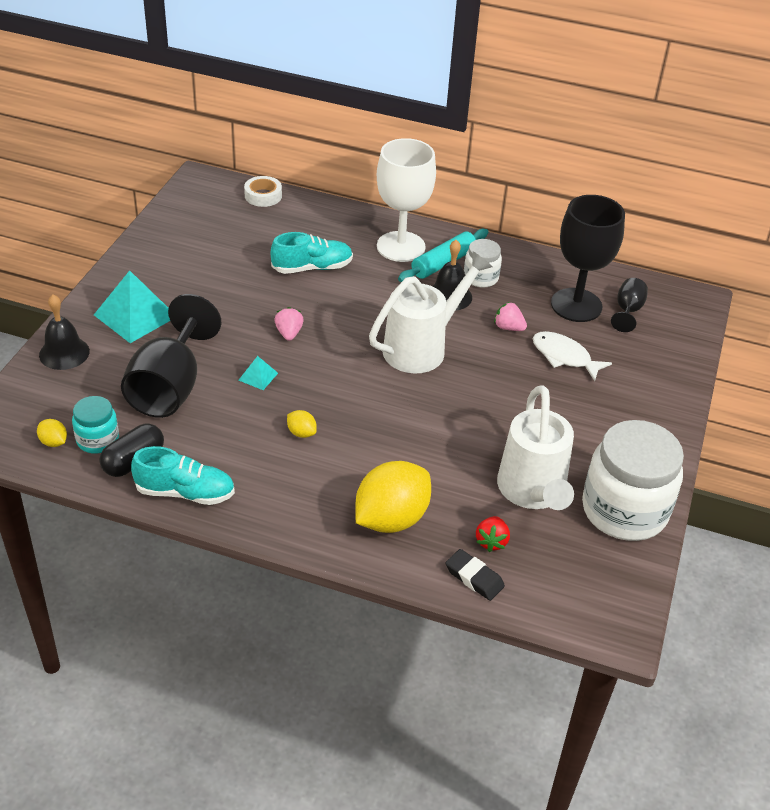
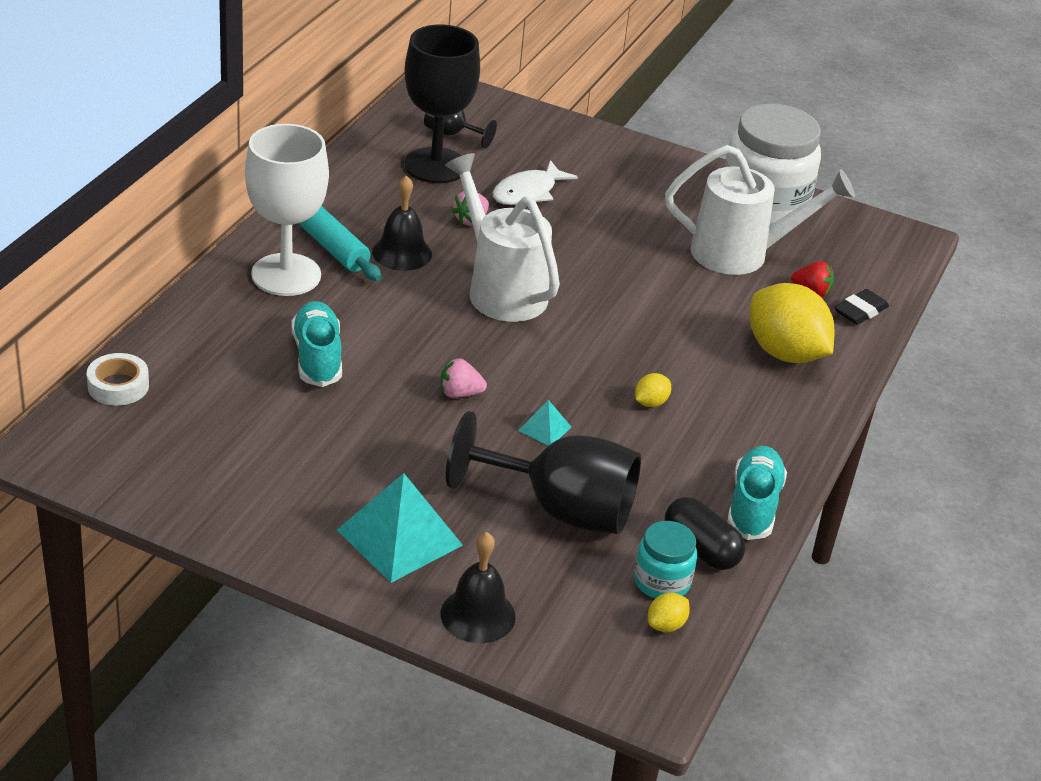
camera: 85 degrees left, 5 degrees down
(481, 278) = (368, 223): white jar -> none

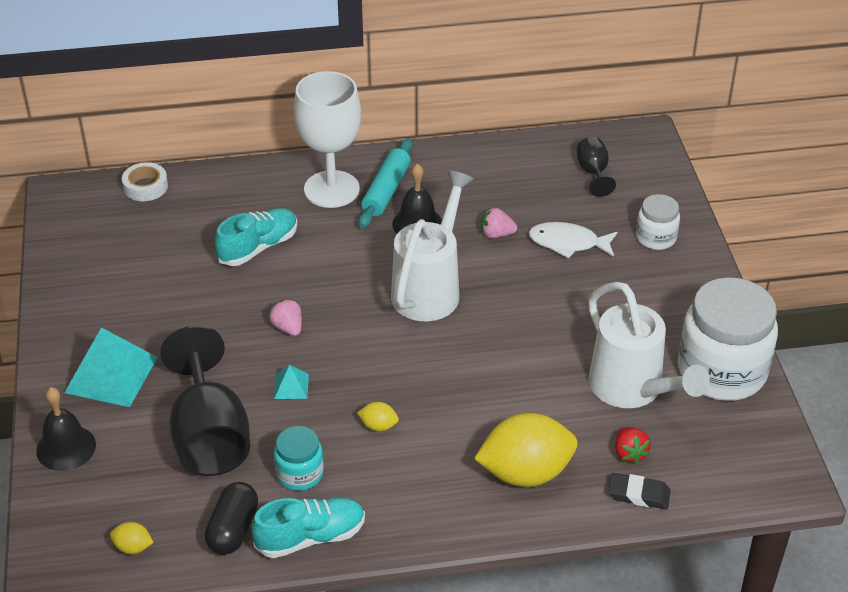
camera: 60 degrees right, 5 degrees up
(435, 166) = (543, 186): black goblet -> none
(573, 150) = (656, 238): none -> white jar
(662, 582) = (178, 524): turquoise jar -> turquoise jar (300, 474)
(785, 353) = (525, 473): yellow lemon -> yellow lemon turned 60 degrees clockwise

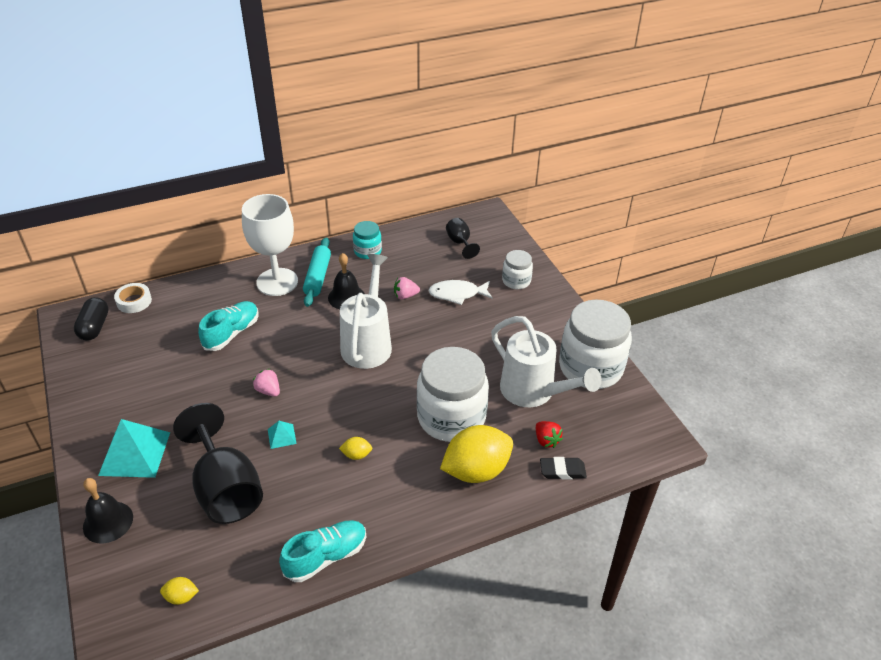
camera: 15 degrees left, 0 degrees up
(233, 529) = (262, 563): black capsule -> black capsule (94, 327)
(300, 474) = (305, 505): turquoise jar -> turquoise jar (367, 251)
(512, 402) = (451, 417): none -> white jar

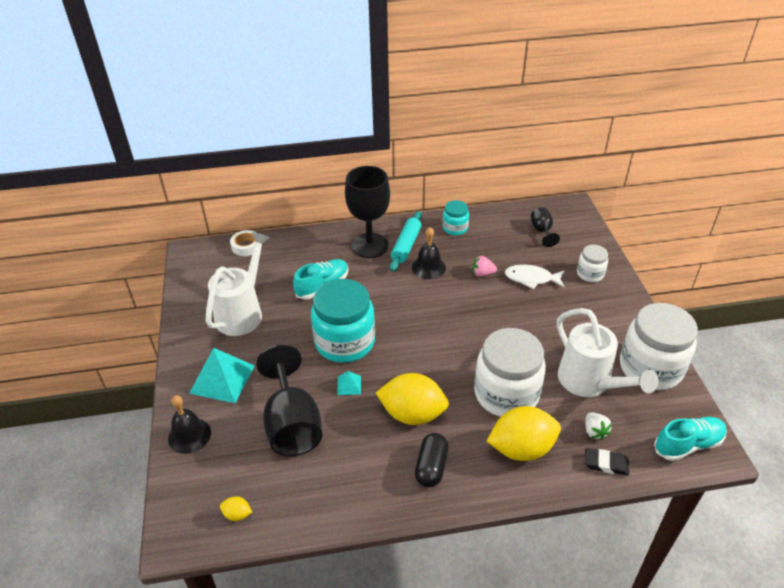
camera: 15 degrees right, 0 degrees up
(94, 327) = (210, 264): black capsule -> black capsule (431, 467)
(268, 391) = (345, 342): pink strawberry -> turquoise jar
(277, 282) = (370, 245): white goblet -> black goblet
(326, 557) = (368, 503): turquoise shoe -> turquoise shoe (688, 444)
(356, 455) = (412, 414): yellow lemon -> yellow lemon, size x2.39
(368, 343) = (441, 312): white watering can -> white watering can (242, 313)
(546, 440) = (594, 431): red strawberry -> white strawberry

